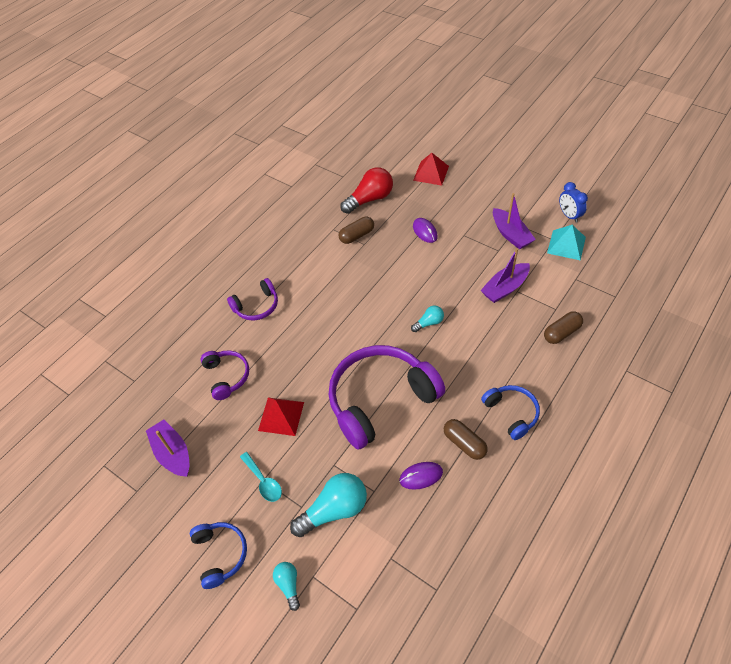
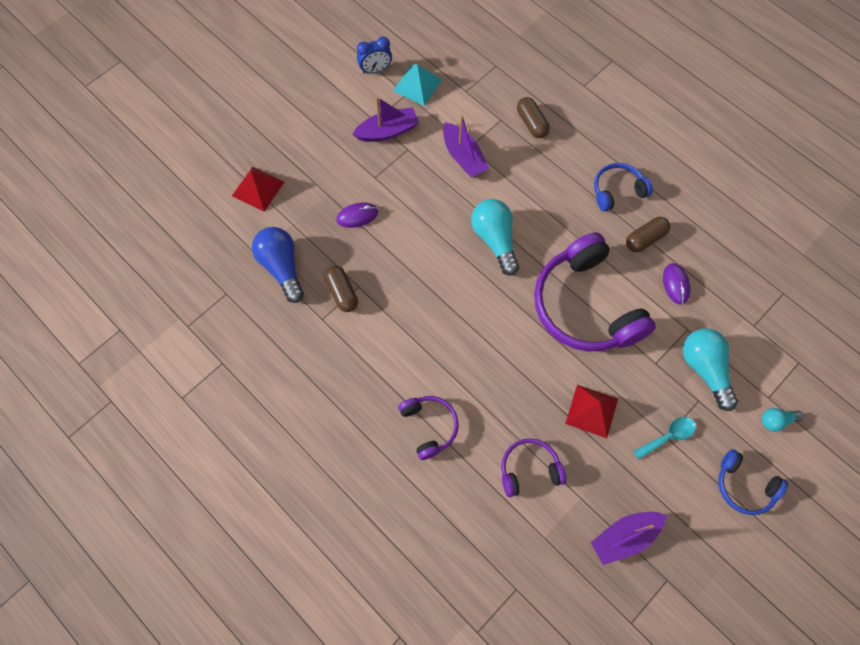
camera: 85 degrees left, 15 degrees up
(220, 554) = (744, 486): blue headphones -> blue headphones turned 135 degrees counterclockwise
(370, 199) = (282, 267): red light bulb -> blue light bulb
(429, 323) = (495, 240): turquoise light bulb -> turquoise light bulb, size x1.91

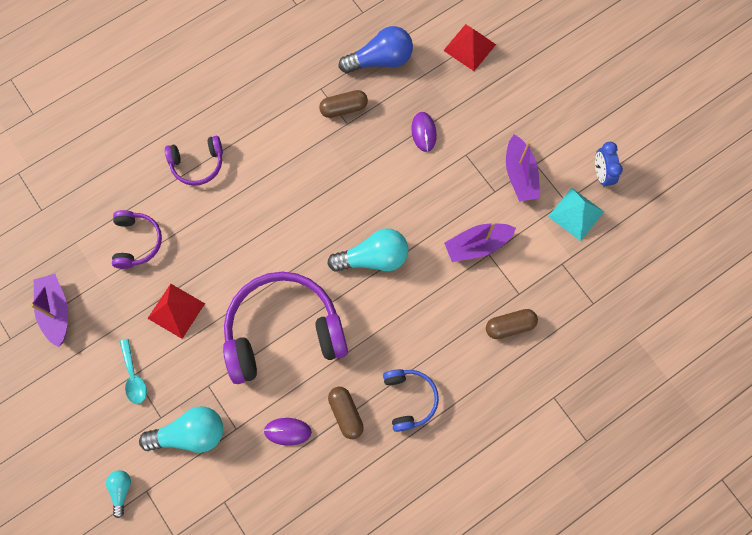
camera: 100 degrees right, 5 degrees up
(744, 486) = (69, 436): blue headphones -> none

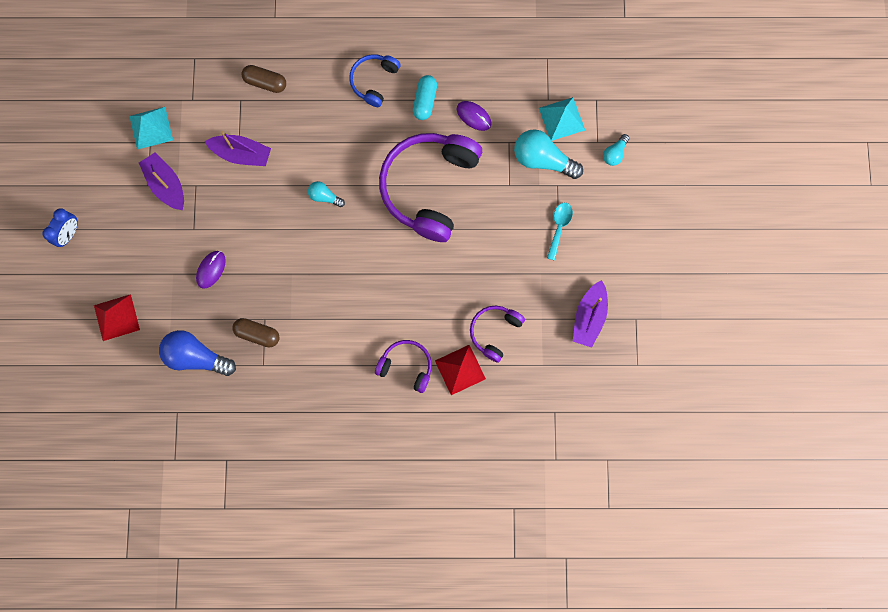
camera: 145 degrees left, 5 degrees up
(176, 310) = (498, 256): red pyramid -> red pyramid (460, 369)
(197, 490) = (561, 118): none -> turquoise pyramid
(283, 331) = (429, 187): purple headphones -> purple headphones turned 90 degrees clockwise
(346, 413) = (425, 101): brown capsule -> turquoise capsule
(373, 258) = (324, 197): turquoise light bulb -> turquoise light bulb, size x0.52
(520, 175) = (166, 185): purple boat -> purple boat turned 60 degrees counterclockwise
(601, 174) = (106, 144): blue clock -> blue clock (69, 234)

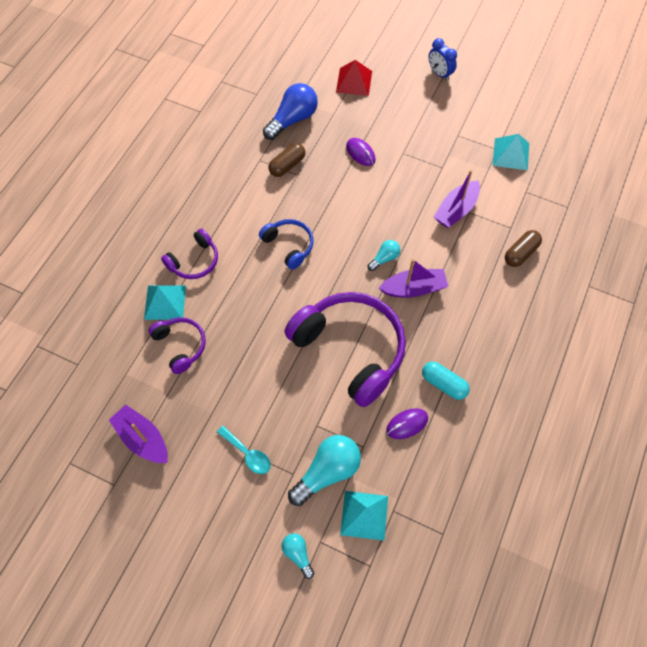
camera: 115 degrees right, 15 degrees down
(166, 185) = (452, 148): purple boat -> purple boat (413, 288)
(374, 81) = (485, 346): blue headphones -> blue headphones (289, 246)
(460, 369) = (165, 302): red pyramid -> turquoise pyramid

